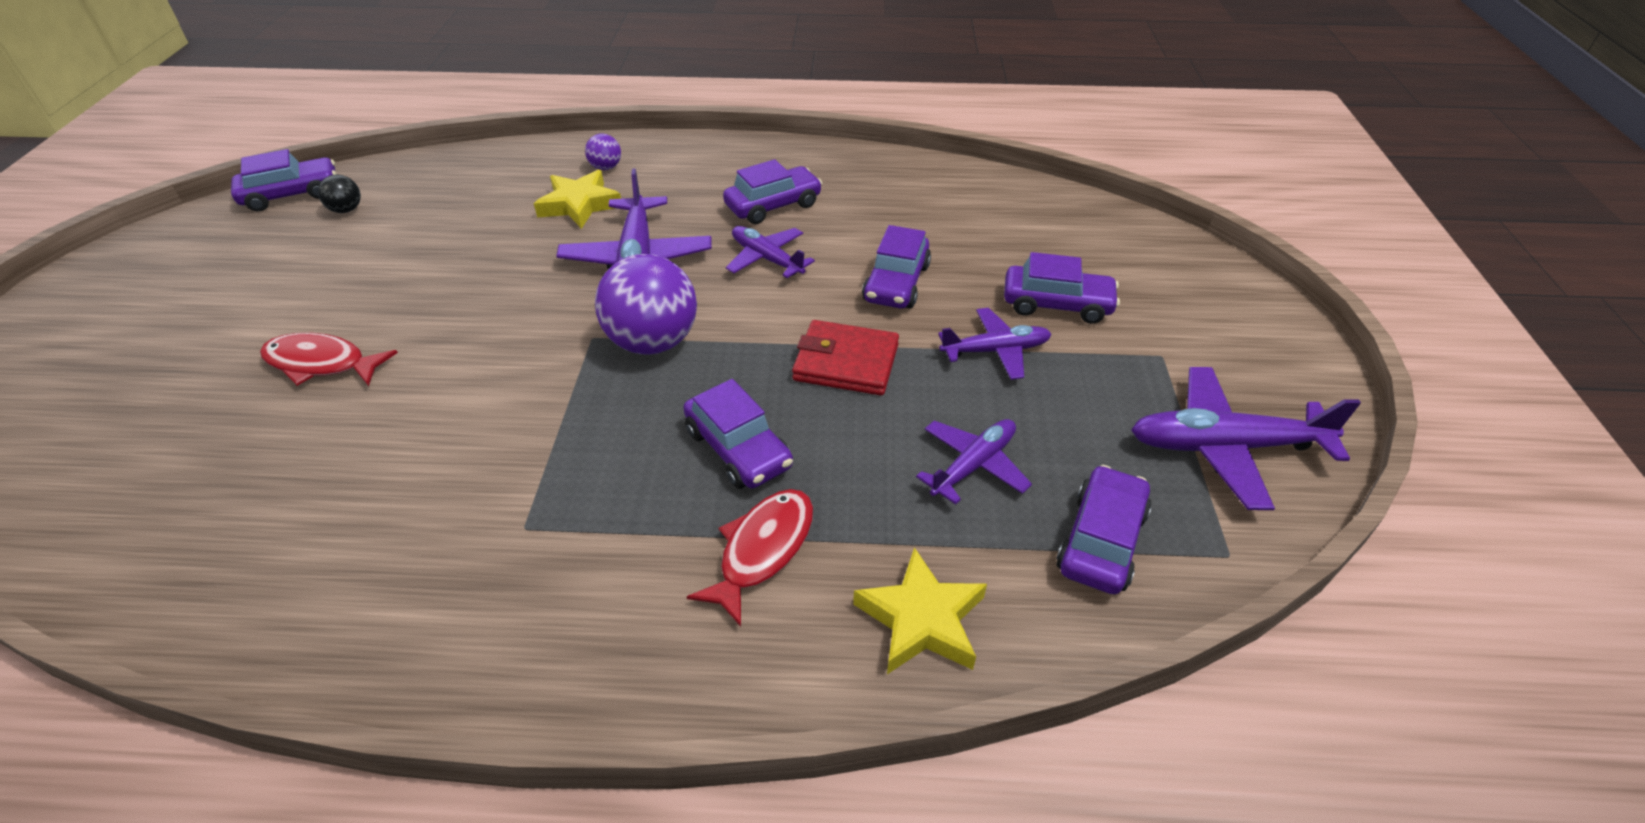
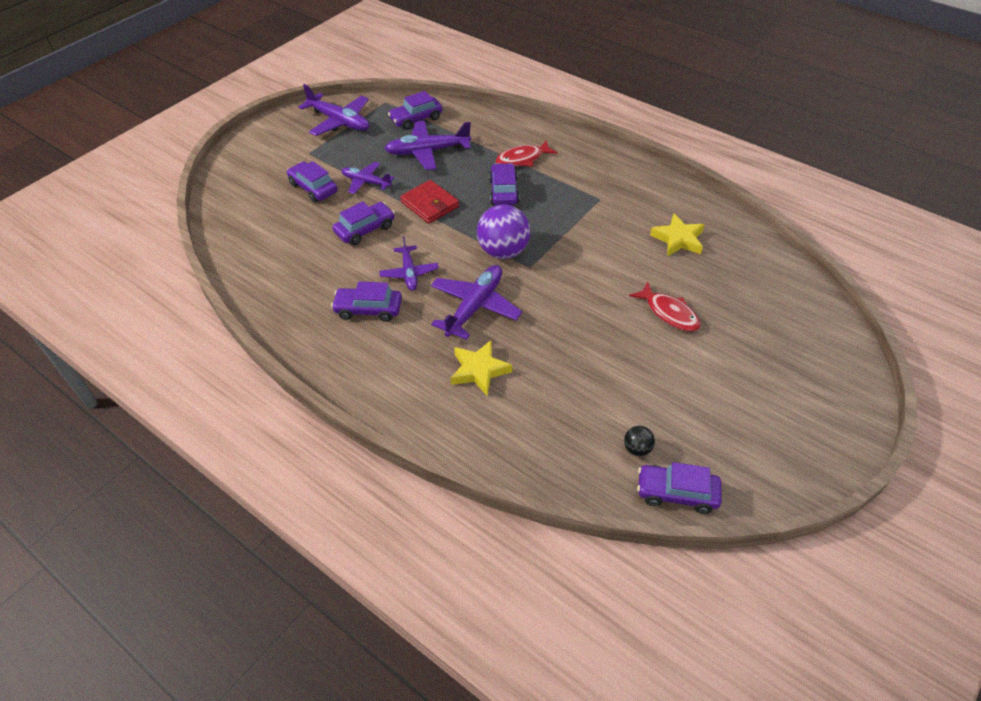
camera: 145 degrees left, 5 degrees up
(606, 167) = (438, 402): purple ball -> none
(921, 620) = (491, 125): yellow star -> yellow star (678, 239)
(973, 465) = (427, 151): purple plane -> purple plane, size x1.59

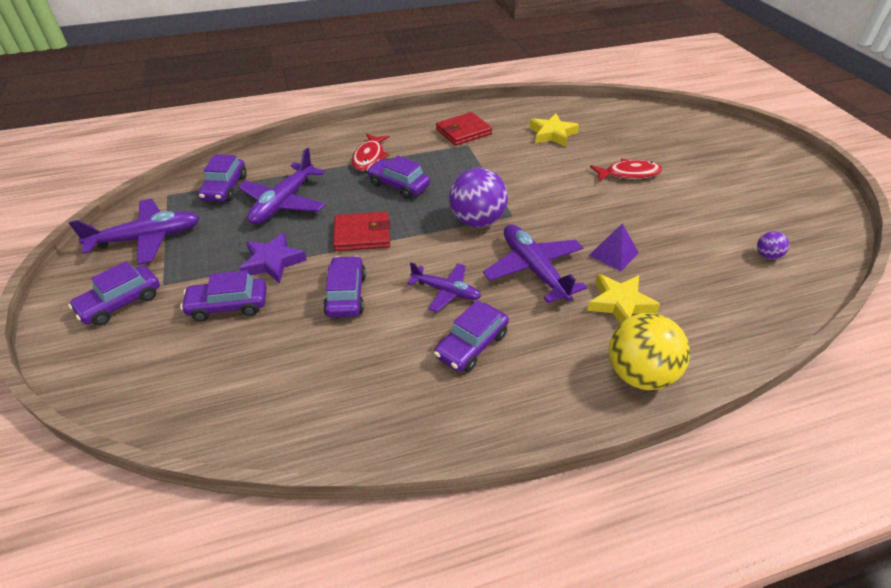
camera: 55 degrees left, 5 degrees down
(366, 182) = (273, 262): purple plane -> purple star
(410, 407) = (639, 374): none -> yellow ball
(538, 345) = (613, 254): none -> purple pyramid
(617, 187) = (463, 132): none -> red wallet
(637, 449) = (767, 256): black ball -> purple ball
(676, 493) = (823, 257): purple car -> purple car (121, 303)

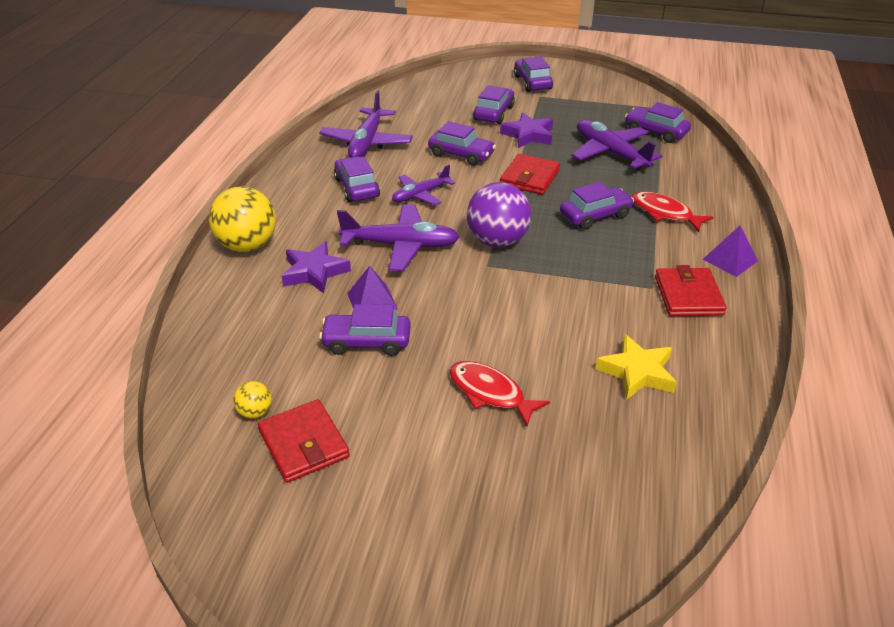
camera: 120 degrees right, 5 degrees down
(147, 238) = (602, 96): purple plane -> purple plane (366, 143)
(409, 125) = (730, 260): none -> purple pyramid
(620, 303) = (314, 272): yellow star -> purple star
(629, 174) = (490, 393): red fish -> red fish turned 105 degrees clockwise
(653, 237) = (366, 342): none -> purple car
(754, 224) = (304, 444): none -> red wallet
(767, 256) = (255, 412): purple ball -> yellow ball

